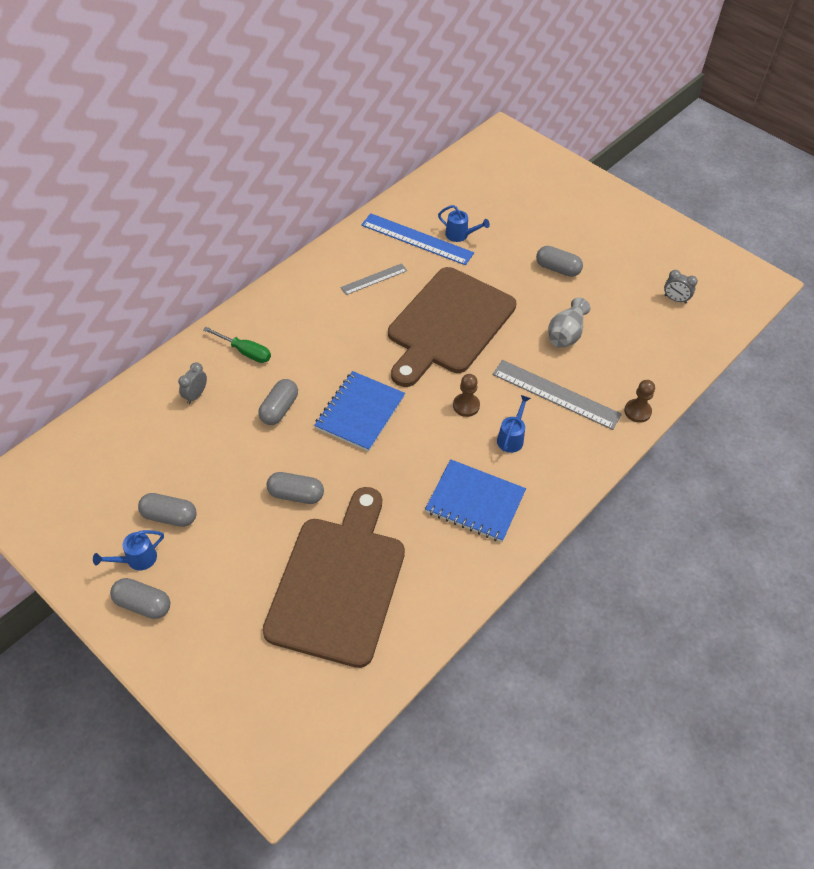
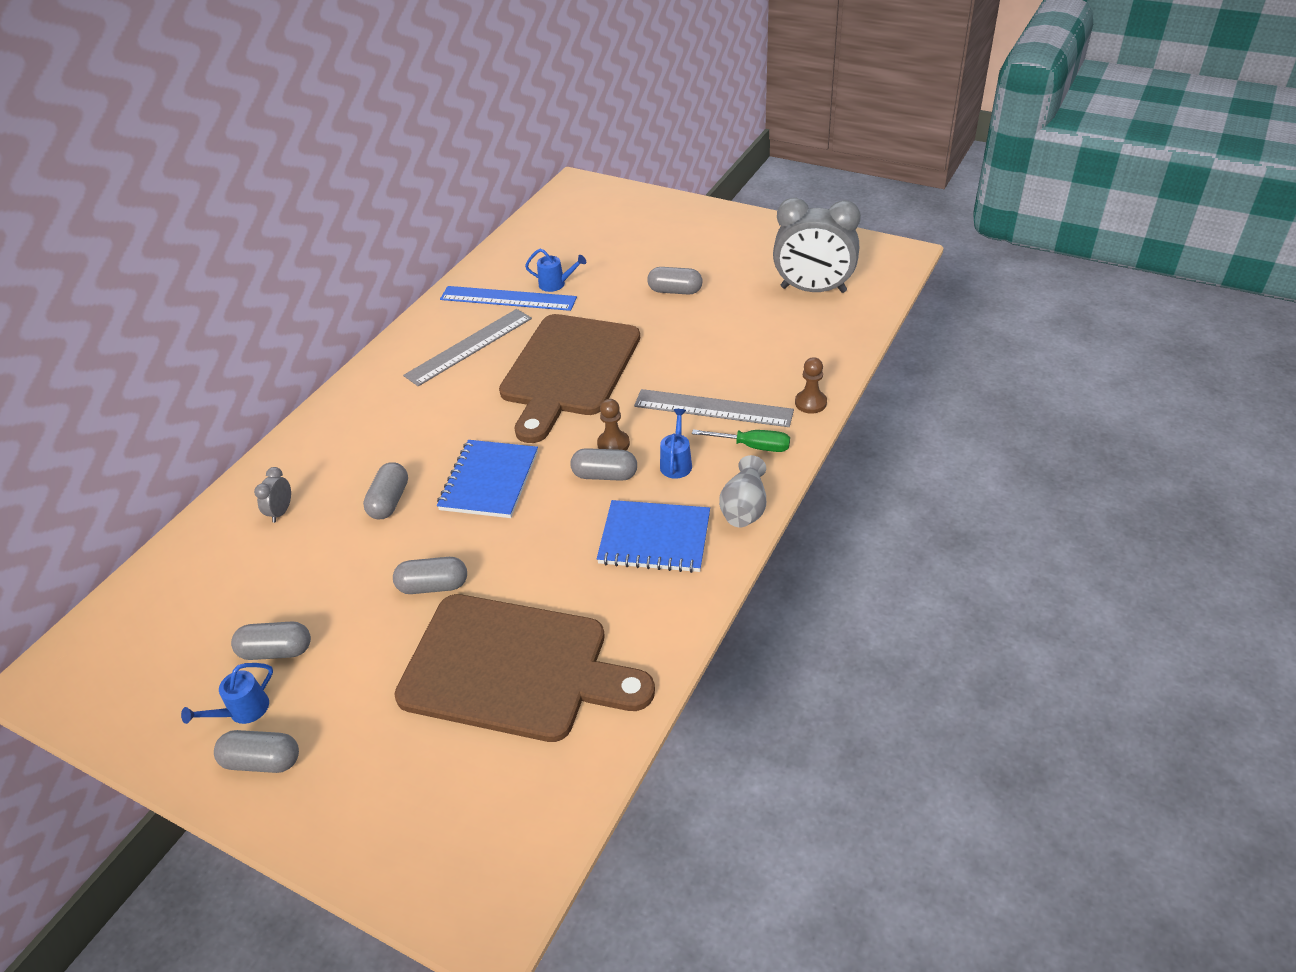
camera: 10 degrees left, 10 degrees down
(245, 352) = (333, 453): green screwdriver -> green screwdriver (753, 446)
(339, 583) = (513, 669): brown cutting board -> brown cutting board turned 105 degrees clockwise
(374, 279) = (469, 346): grey ruler -> grey ruler, size x1.73
(451, 433) = (605, 475): none -> grey capsule
(566, 334) = (705, 349): grey vase -> grey vase (744, 508)
(675, 299) = (813, 290): grey clock -> grey clock, size x2.45

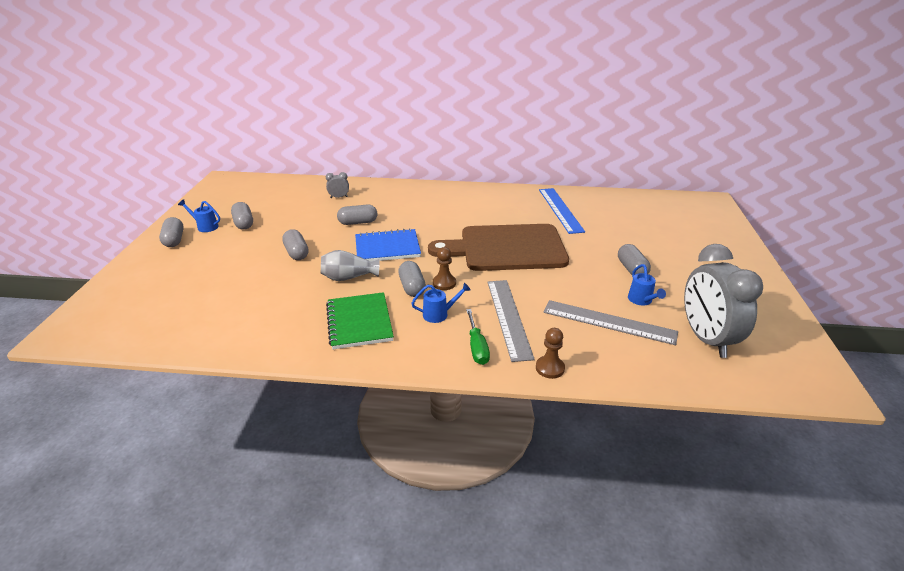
camera: 65 degrees right, 10 degrees down
(469, 346) = (503, 210): grey ruler -> grey ruler (609, 322)
(513, 669) = (237, 295): brown cutting board -> none
(556, 284) = (591, 222): blue watering can -> blue watering can (641, 300)
(654, 538) = (359, 322): blue notebook -> green notebook
(744, 508) = (406, 357): grey vase -> grey vase (348, 277)

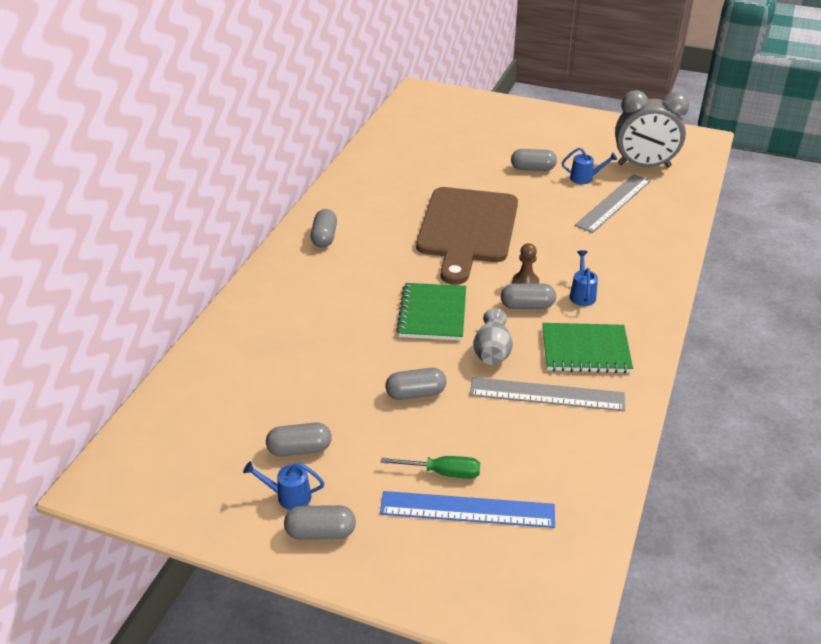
camera: 75 degrees left, 5 degrees up
(205, 226) = (288, 496): blue watering can -> blue watering can turned 60 degrees clockwise
(339, 197) = (261, 344): grey clock -> none
(358, 222) = (353, 332): grey capsule -> grey capsule (324, 237)
(387, 248) = (432, 314): blue notebook -> green notebook
(477, 347) = (639, 280): green screwdriver -> green screwdriver (443, 472)
(508, 318) = (596, 254): grey ruler -> grey ruler (547, 394)
(550, 368) = (672, 247): brown pawn -> none
(560, 210) = (395, 177): blue ruler -> blue ruler (467, 509)

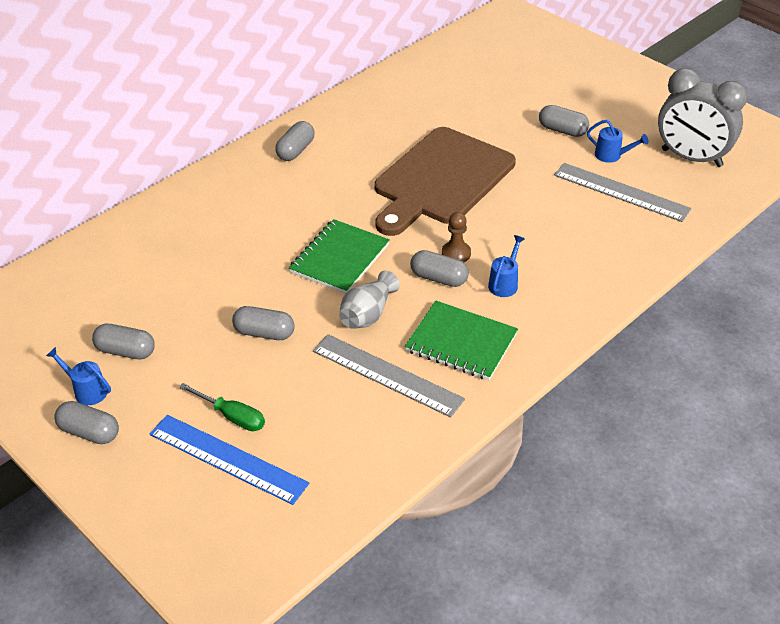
camera: 25 degrees right, 5 degrees up
(613, 203) = (621, 192): grey ruler -> grey ruler turned 60 degrees clockwise

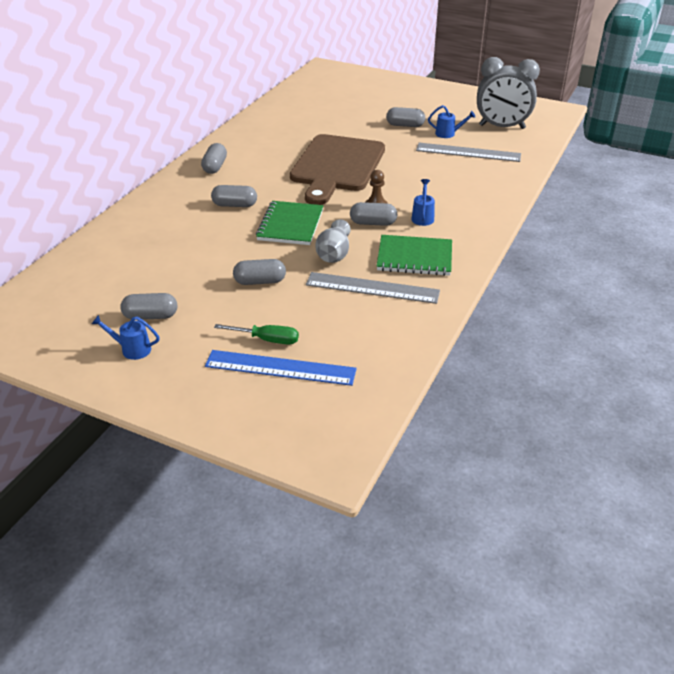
camera: 20 degrees left, 5 degrees down
(89, 432) = (151, 377): grey capsule -> grey capsule (235, 205)

